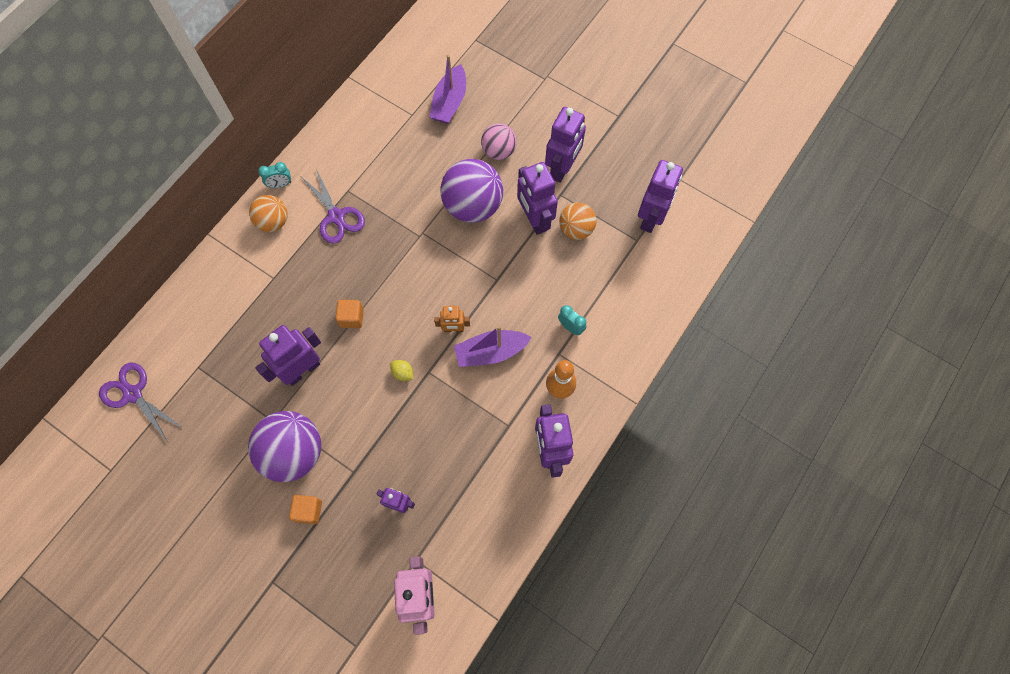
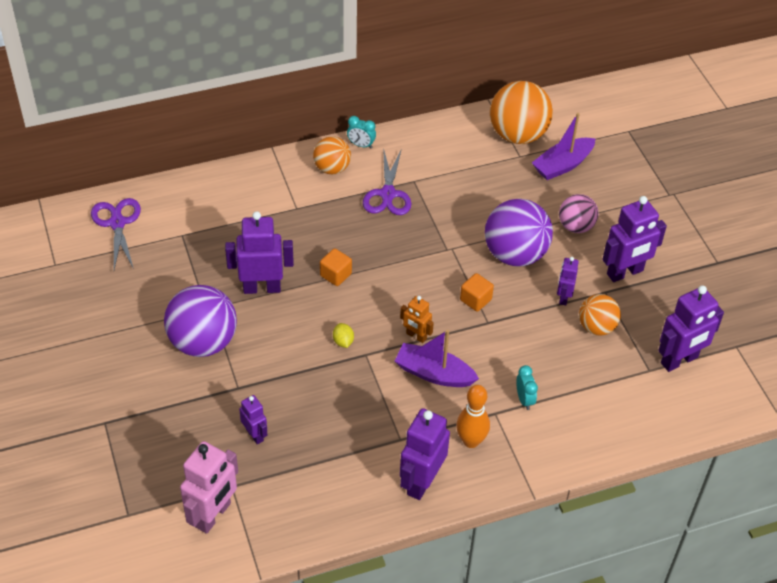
camera: 35 degrees right, 20 degrees down
(308, 511) = (177, 391): orange cube -> orange cube (475, 300)
(396, 96) = (518, 135): none -> orange ball
(534, 220) = (563, 297): purple robot -> purple robot, size x0.55

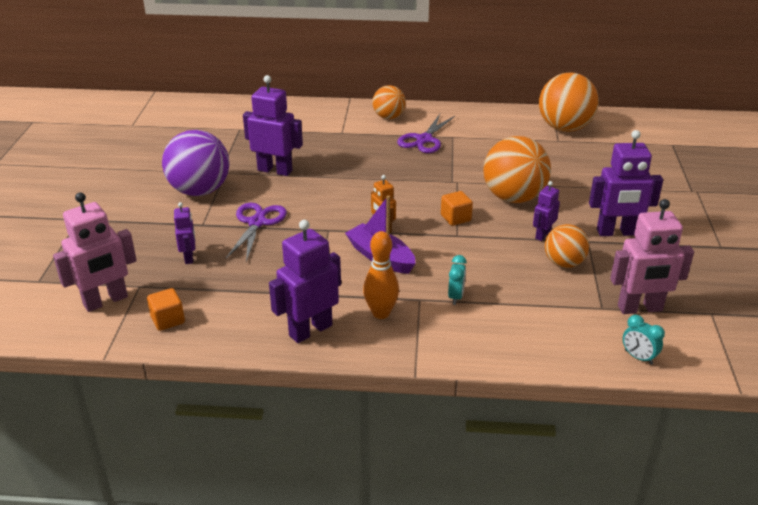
camera: 25 degrees right, 15 degrees down
(117, 223) = (197, 113): purple scissors -> purple scissors (257, 222)
(335, 275) = (342, 176): orange cube -> orange cube (168, 320)
(343, 341) = (315, 217): yellow lemon -> none
(361, 145) = (423, 109): turquoise clock -> turquoise clock (638, 357)
(515, 254) = (513, 197): purple ball -> orange ball
(562, 165) = (595, 153): purple boat -> none
(576, 226) = (584, 192): pink ball -> none
(679, 360) = (640, 308): purple robot -> pink robot

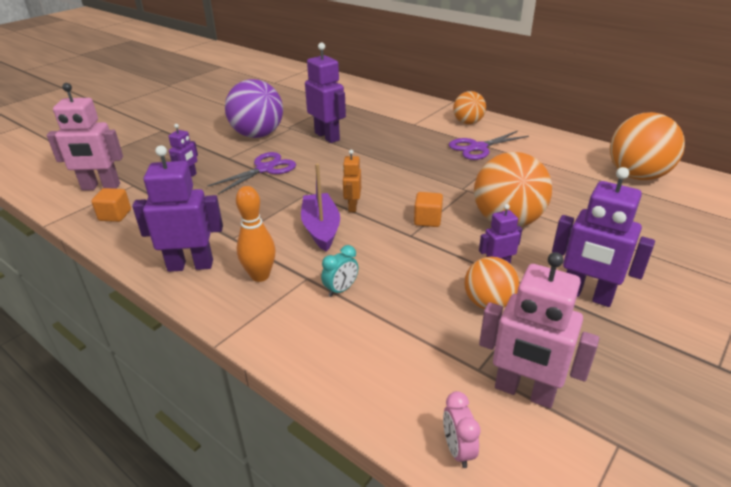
camera: 35 degrees right, 0 degrees up
(638, 357) = (458, 450): turquoise clock -> pink clock

